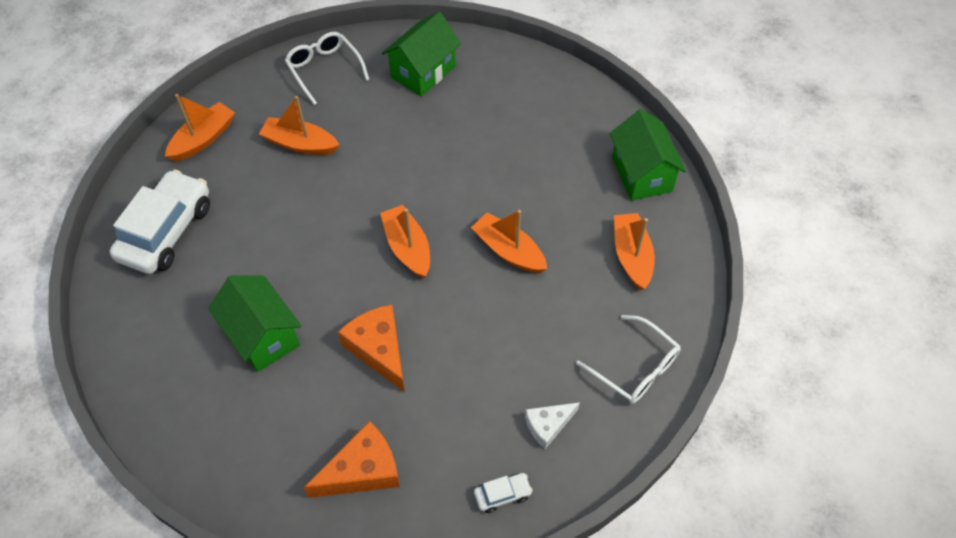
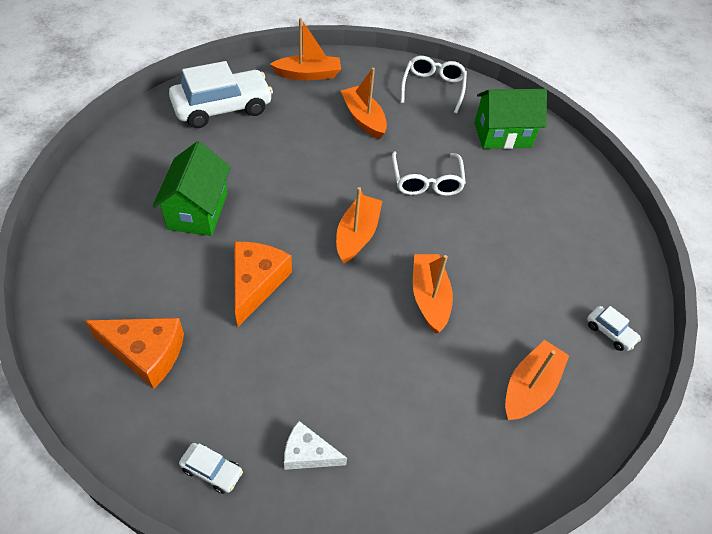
camera: 40 degrees right, 5 degrees down
(635, 368) = (432, 479): white glasses -> white glasses (426, 181)
(641, 174) = (610, 332): green house -> white car

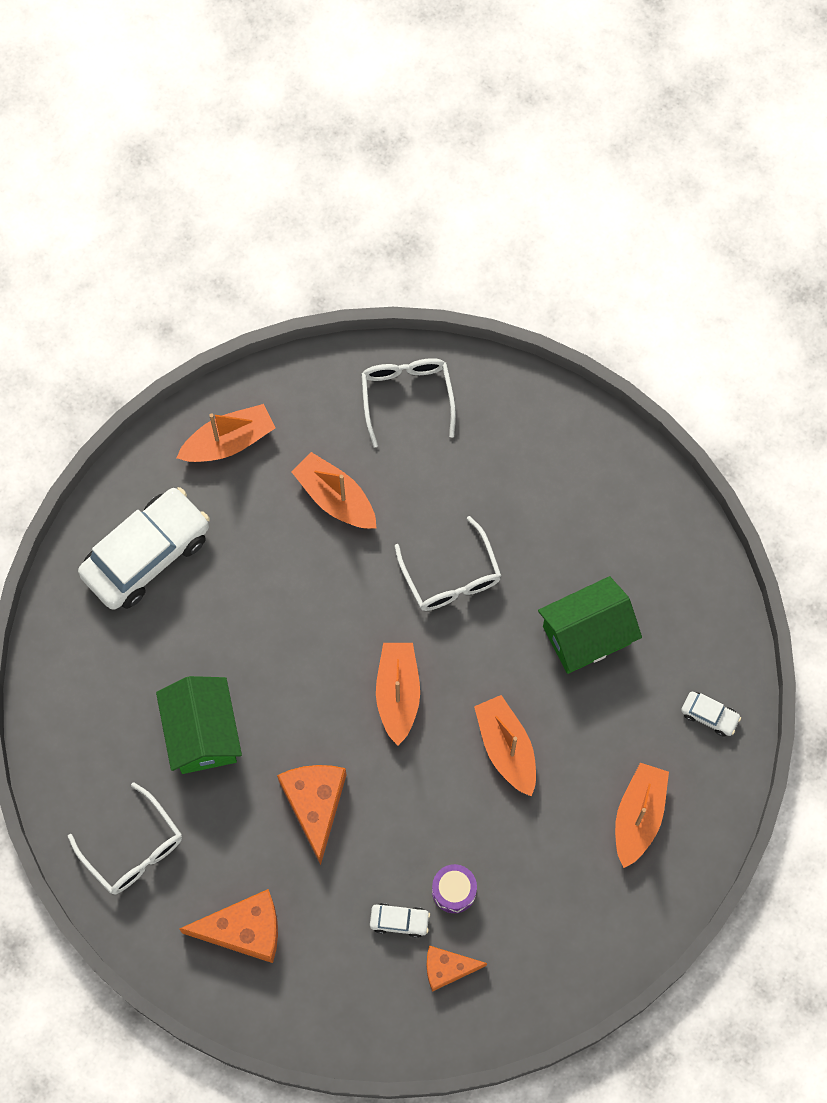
camera: 15 degrees left, 20 degrees up
(97, 264) = (133, 849): none -> white glasses
(212, 470) = (368, 1018): white car -> white car (399, 921)
(308, 453) = (447, 968): white cheese -> orange cheese
(342, 388) = (454, 891): none -> purple drum
(502, 135) = (524, 452): green house -> green house (586, 635)

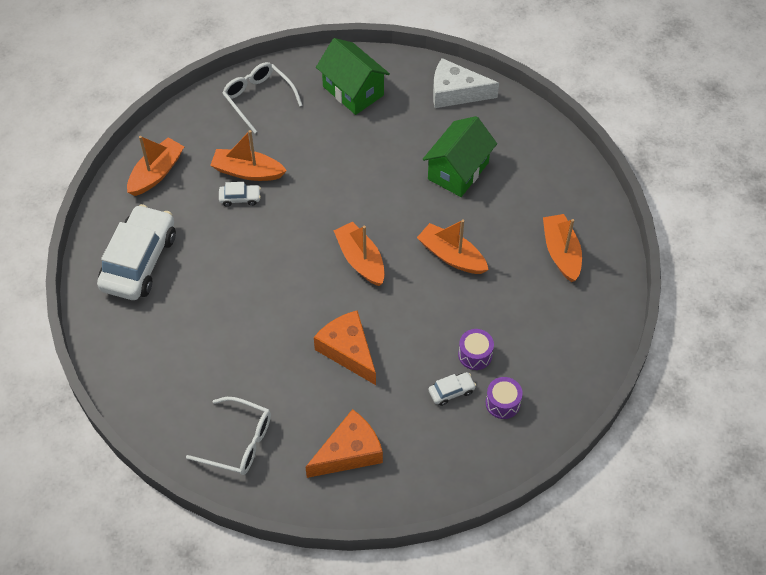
camera: 30 degrees left, 15 degrees down
(202, 733) = (243, 347): green house -> green house (353, 91)
(447, 968) = (502, 403): orange cheese -> purple drum
(451, 576) = (351, 179): white glasses -> none
(654, 519) = (455, 92): none -> white cheese
(709, 715) = (564, 177): white car -> white car (240, 198)

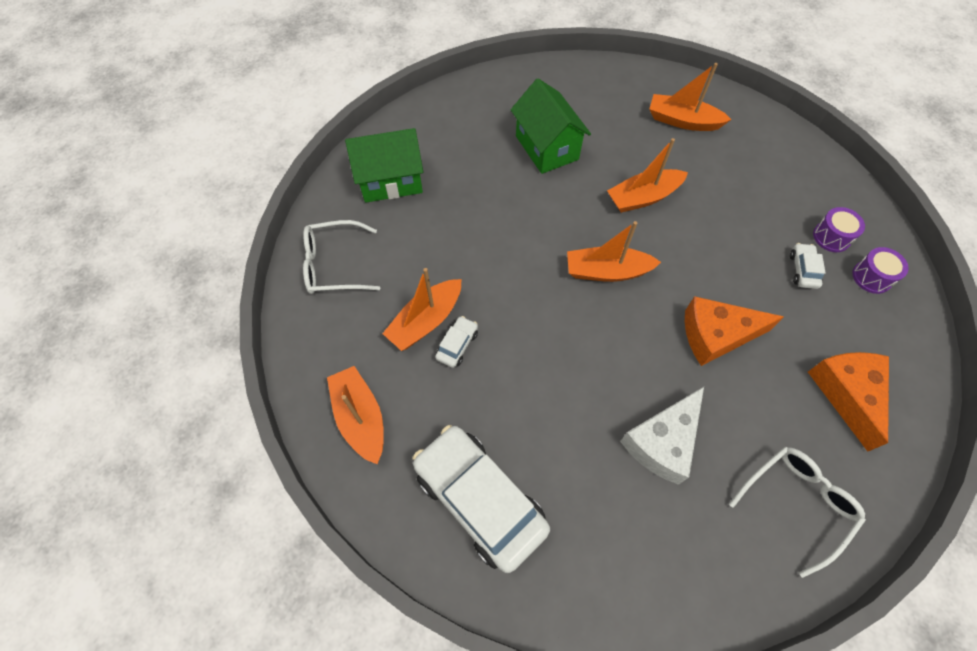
camera: 60 degrees left, 5 degrees up
(455, 92) = (454, 108): white cheese -> white cheese (662, 442)
(475, 355) = (767, 232): purple drum -> purple drum (871, 277)

